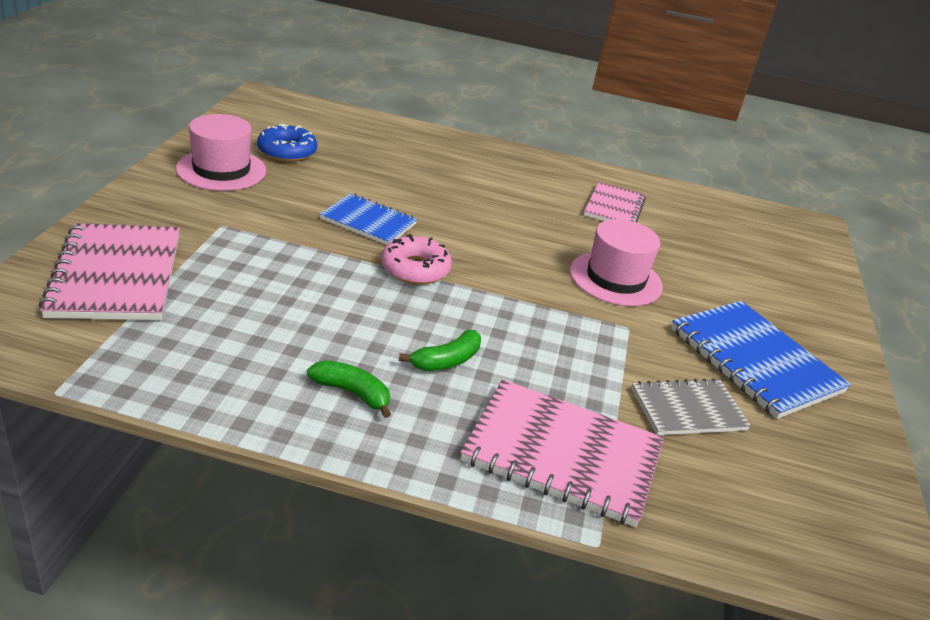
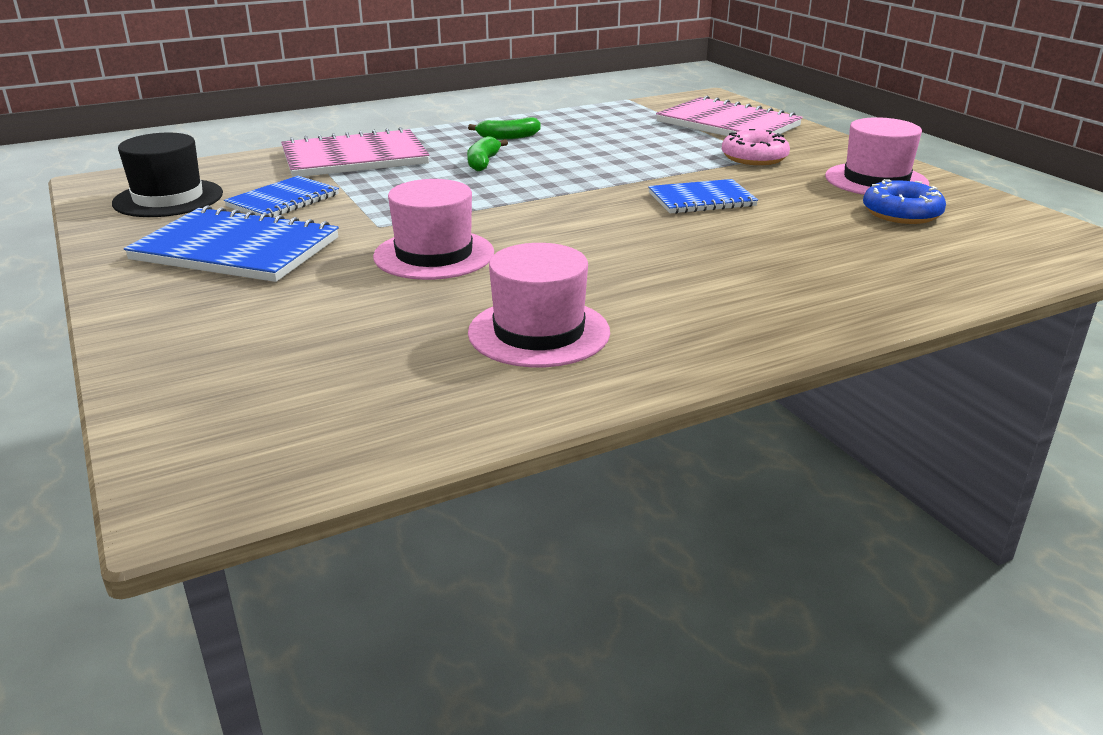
camera: 145 degrees right, 5 degrees down
(415, 269) = (599, 190): pink donut -> pink donut (754, 158)
(614, 207) = (539, 332): pink notebook -> pink hat
(688, 409) = (283, 201): grey notebook -> blue notebook
(804, 484) = (168, 198): none -> black hat

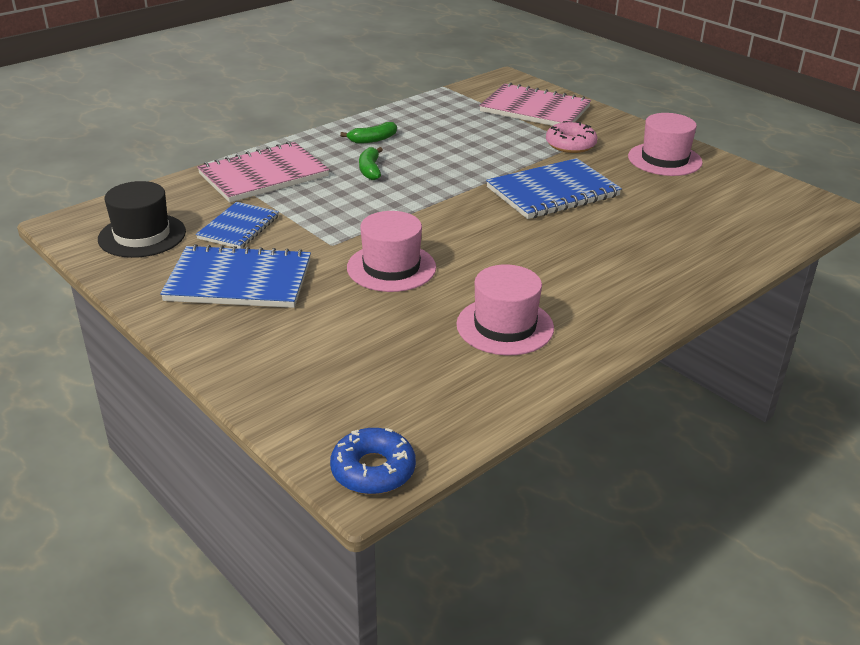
camera: 15 degrees left, 5 degrees up
(701, 200) = (553, 192): blue notebook -> blue notebook, size x1.62
(901, 213) = (693, 190): blue donut -> blue donut (373, 470)

